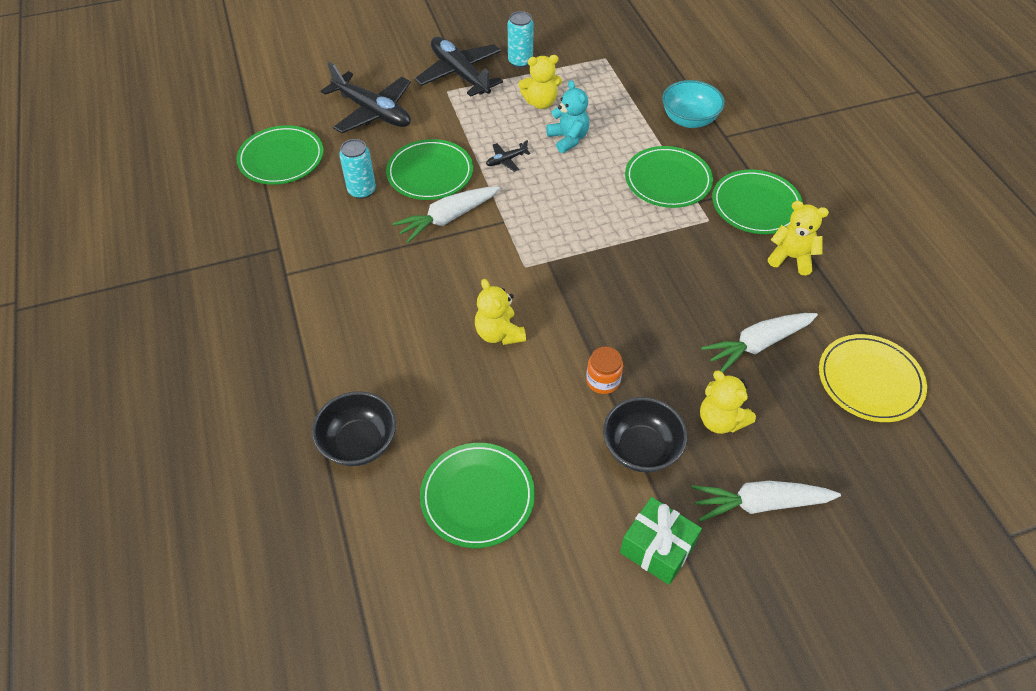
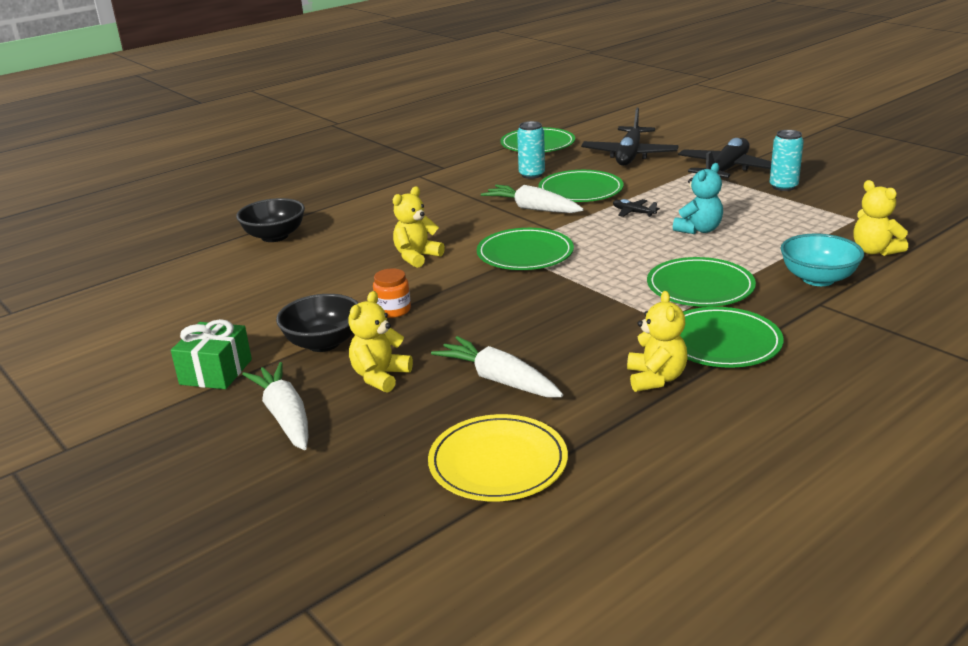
camera: 70 degrees right, 25 degrees down
(477, 496) = (242, 287): green plate -> green plate (525, 254)
(540, 102) = (735, 207): yellow teddy bear -> yellow teddy bear (874, 251)

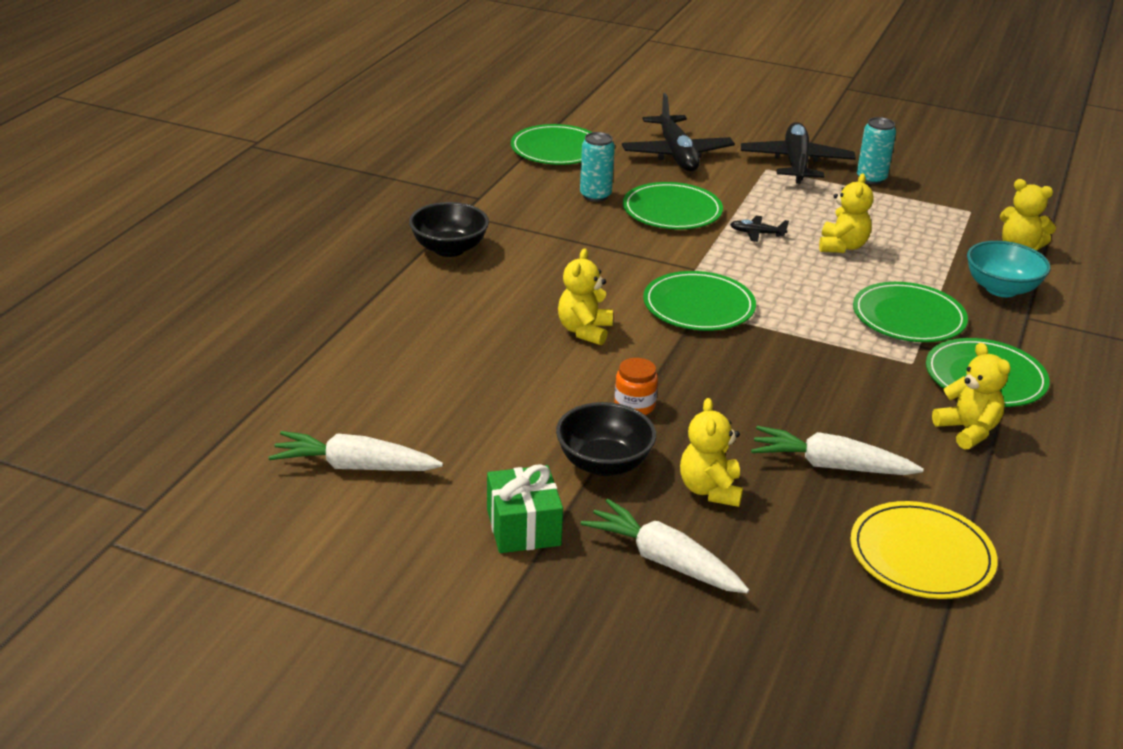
camera: 30 degrees left, 5 degrees up
(275, 236) = (377, 331): black bowl -> black bowl (449, 249)
(532, 209) = (645, 244): white carrot -> white carrot (355, 466)
(699, 230) = (842, 246): turquoise teddy bear -> yellow teddy bear

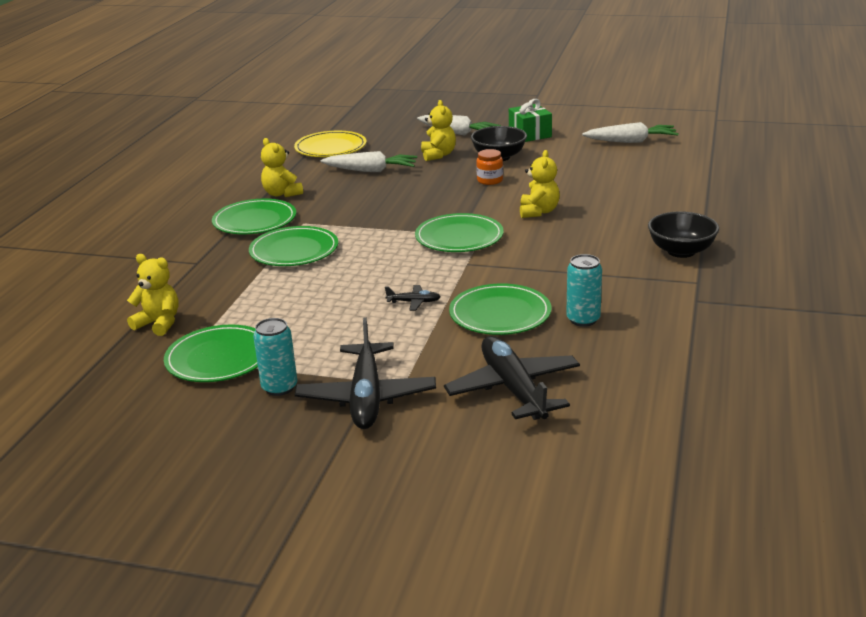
camera: 175 degrees right, 5 degrees down
(556, 149) = (658, 374): green plate -> green plate (219, 358)
(842, 246) = (333, 300): yellow teddy bear -> none
(1001, 289) = (203, 282): turquoise bowl -> none

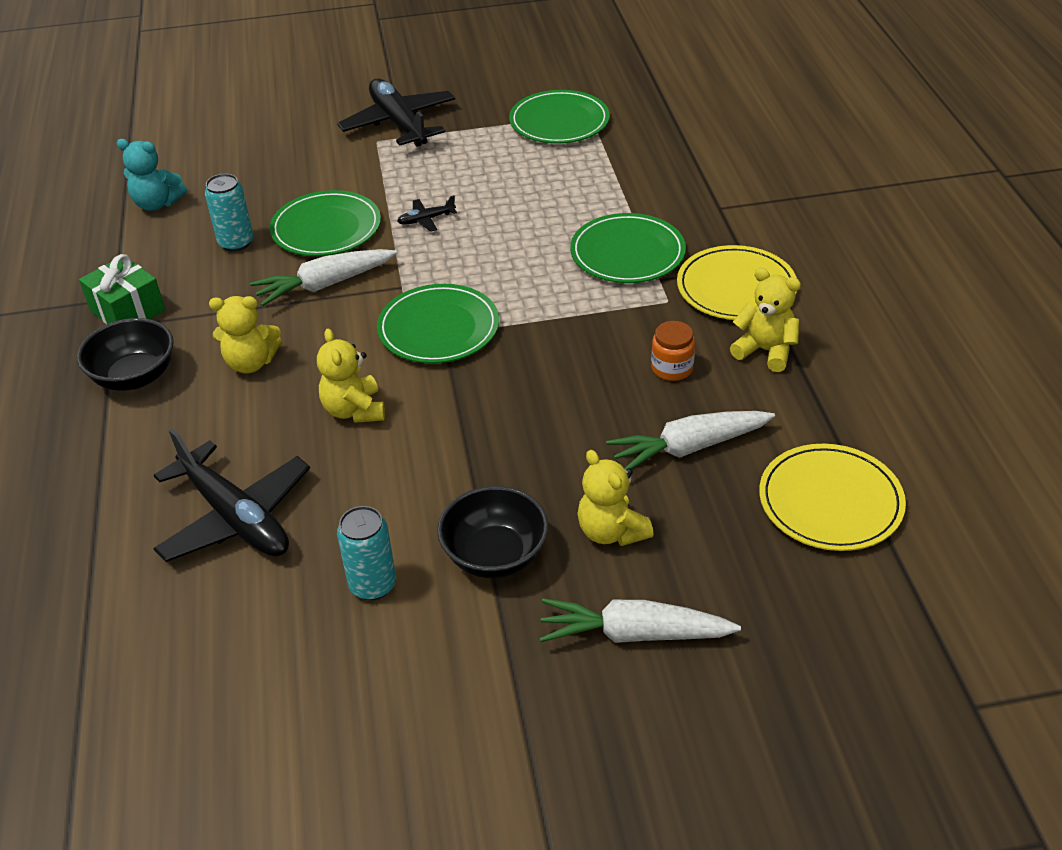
camera: 155 degrees right, 15 degrees up
(159, 323) = (657, 136): yellow teddy bear -> yellow teddy bear (251, 363)
(255, 221) = (736, 288): green plate -> yellow plate
(279, 387) = (479, 113): turquoise can -> turquoise can (373, 585)
(490, 180) = (470, 473): orange jar -> orange jar (672, 368)
(513, 389) = (278, 159): black plane -> black plane (236, 518)
(530, 134) = (480, 673): green gift -> green gift (127, 310)
(631, 141) = (253, 700): white carrot -> white carrot (325, 285)
(652, 371) = (157, 204): none -> turquoise teddy bear

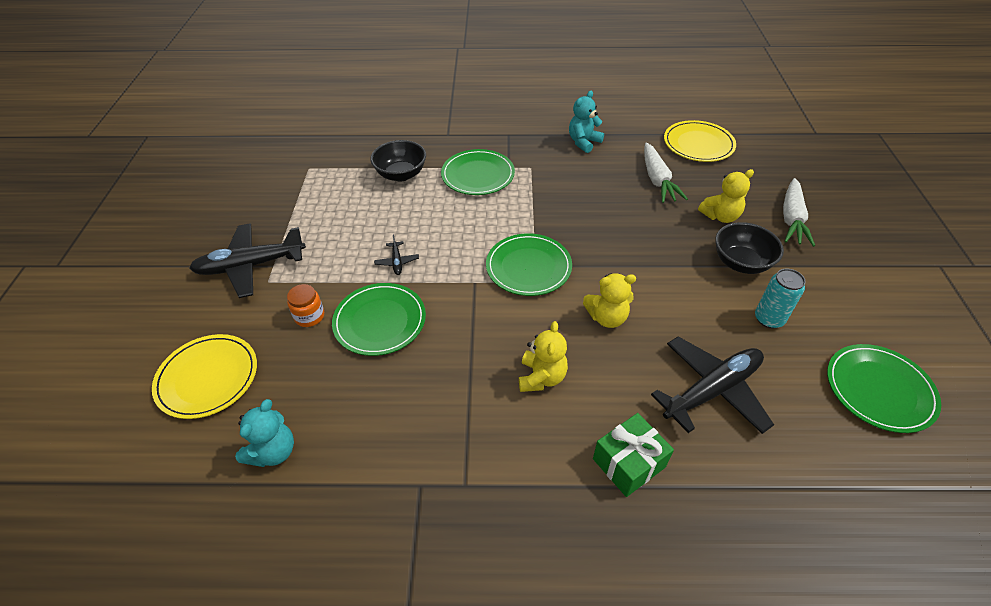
camera: 80 degrees left, 5 degrees up
(127, 310) = (443, 473): green gift -> green gift (629, 463)
(135, 377) = (542, 463): black bowl -> black bowl (401, 174)
(236, 243) = (372, 385): turquoise can -> none
(325, 285) = (456, 326): white carrot -> none
(559, 121) = (309, 182): green plate -> green plate (879, 390)
(672, 368) = (591, 175): orange jar -> orange jar (309, 316)
(736, 288) = (526, 142): yellow plate -> yellow plate (207, 378)
(765, 351) = (583, 142): yellow teddy bear -> turquoise teddy bear

